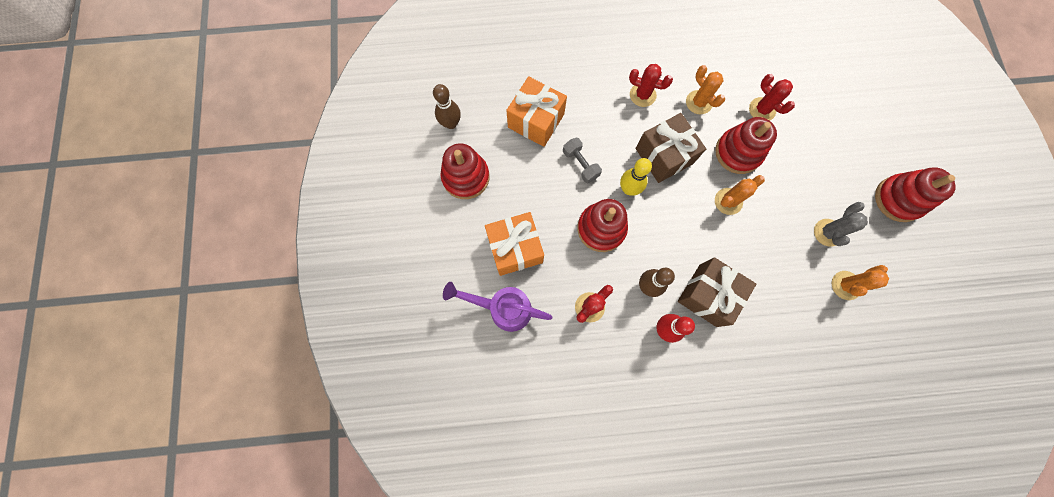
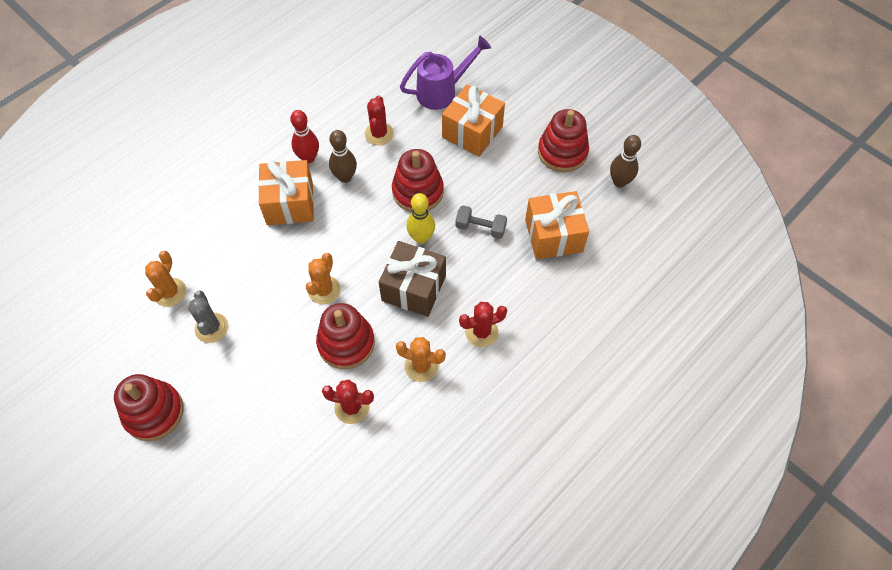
camera: 140 degrees right, 15 degrees down
(708, 295) = (290, 203): brown gift -> orange gift

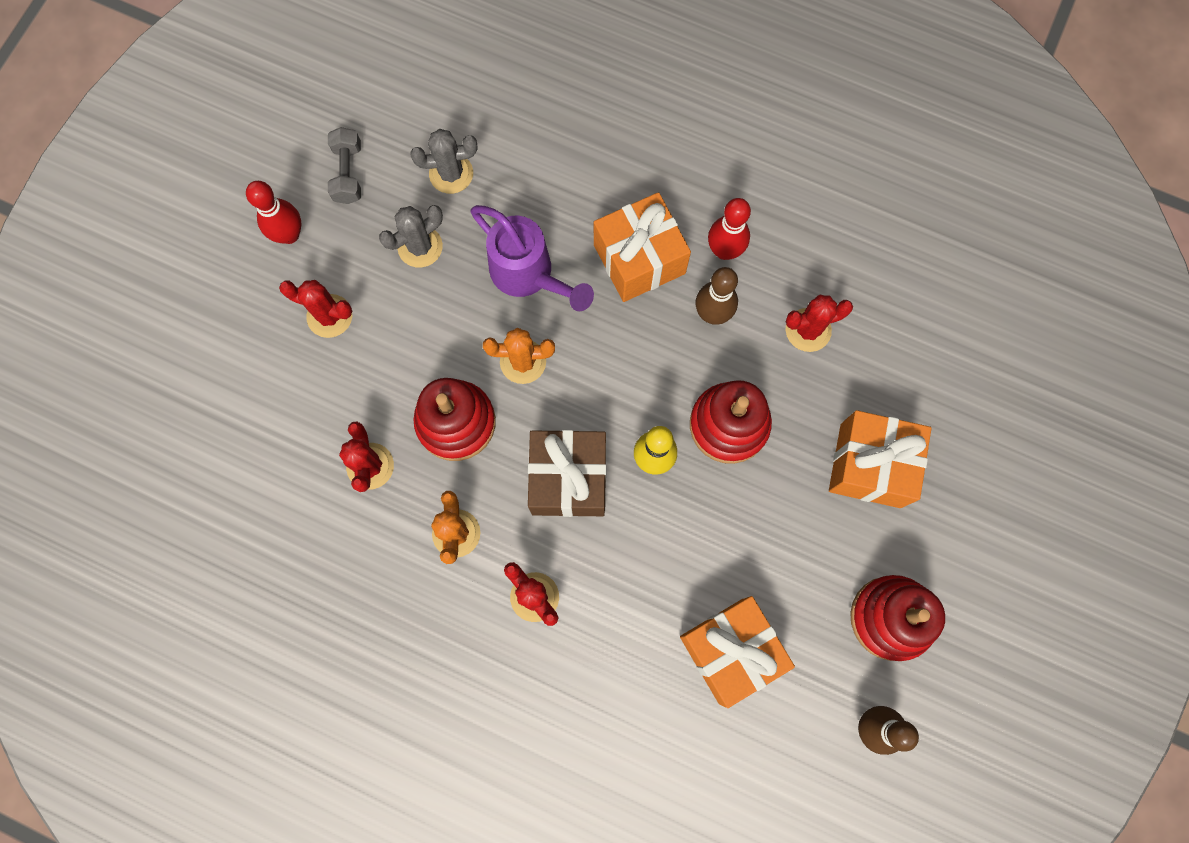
camera: 70 degrees right, 15 degrees up
(154, 412) = (289, 234): red stacking toy -> red bowling pin
(170, 292) = (451, 174): orange cactus -> grey cactus
(230, 402) = (329, 316): none -> red cactus
(443, 91) = (929, 393): purple watering can -> purple watering can (529, 276)
(480, 228) = (702, 538): grey dumbbell -> grey dumbbell (348, 173)

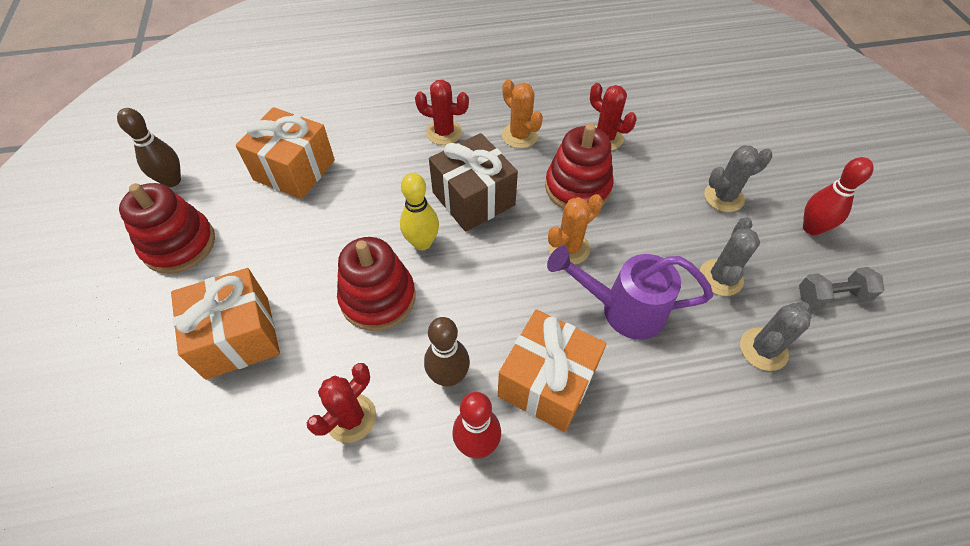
camera: 145 degrees right, 20 degrees down
(329, 316) = (723, 197): red cactus -> grey cactus
(348, 173) = (832, 295): grey dumbbell -> grey dumbbell turned 60 degrees counterclockwise

